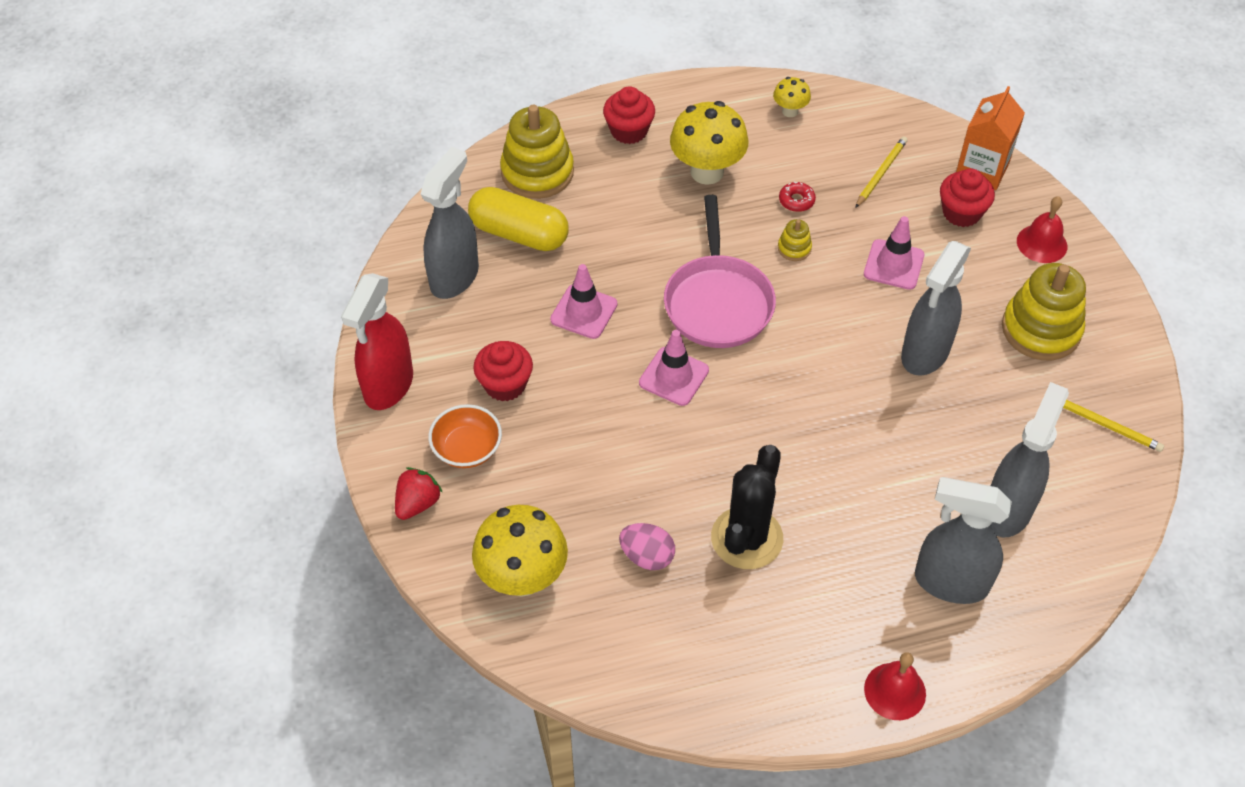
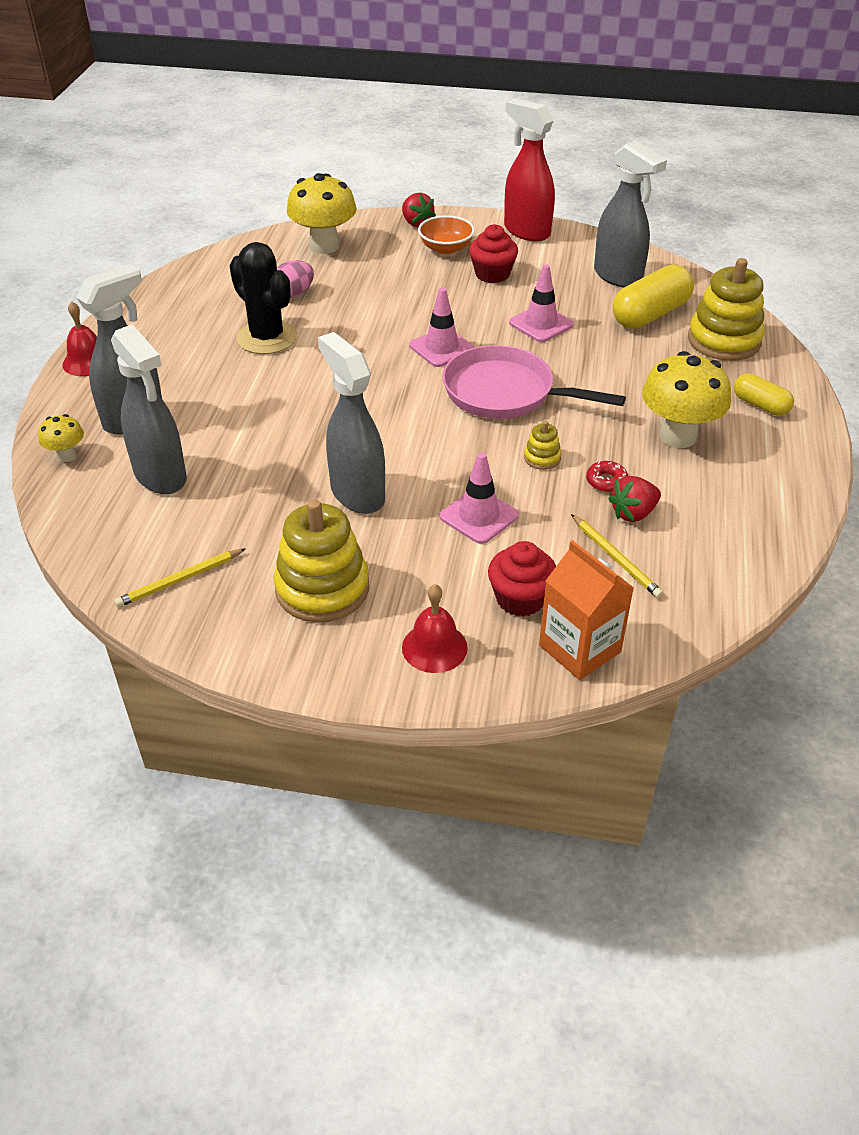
camera: 115 degrees right, 10 degrees down
(629, 131) = (760, 405): red cupcake -> yellow capsule
(790, 111) = (749, 524): yellow mushroom -> yellow mushroom (67, 456)
(824, 176) = (633, 513): none -> red strawberry

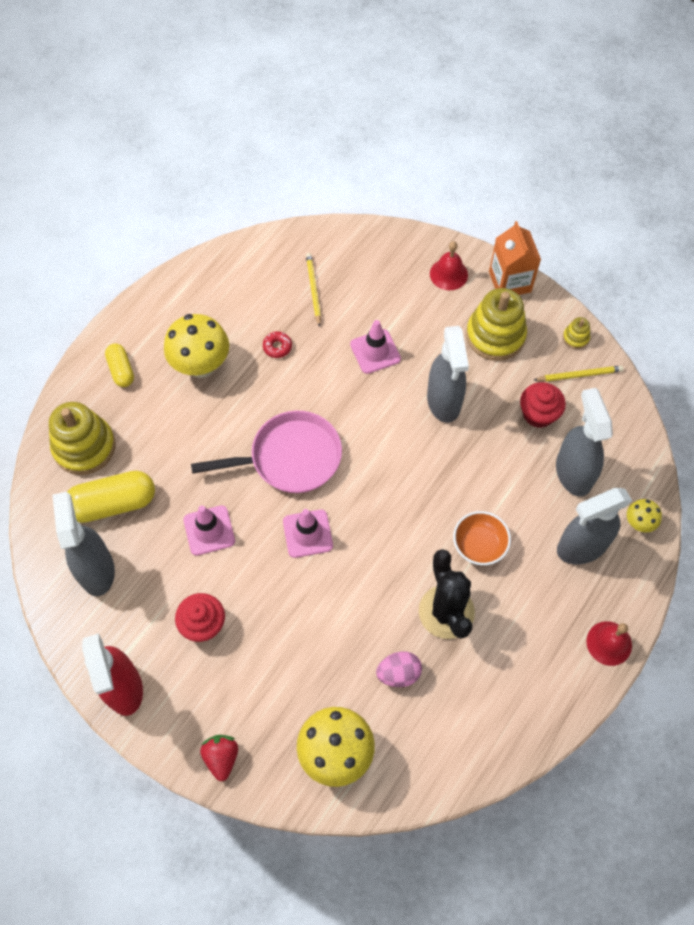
camera: 155 degrees left, 20 degrees up
(446, 248) = (219, 691): orange bowl -> orange bowl (479, 545)
(506, 393) = (289, 458): pink pan -> pink pan turned 60 degrees counterclockwise
(520, 599) = (385, 285): red cupcake -> red cupcake (538, 414)
(542, 458) = (305, 383): yellow stacking toy -> yellow stacking toy (575, 338)
(579, 648) = (372, 244): orange carton -> orange carton (510, 282)
(633, 513) = (279, 316): red strawberry -> none

